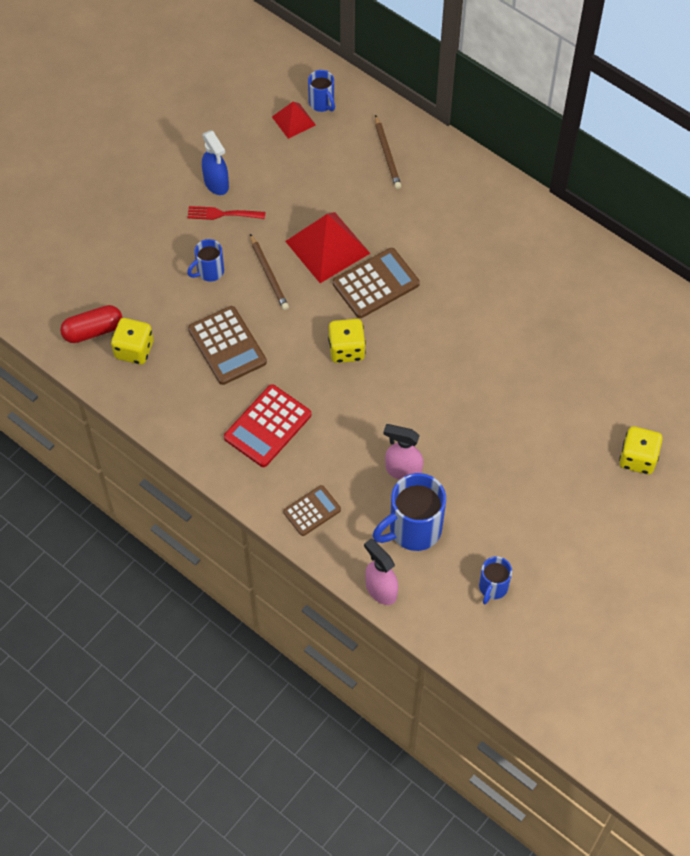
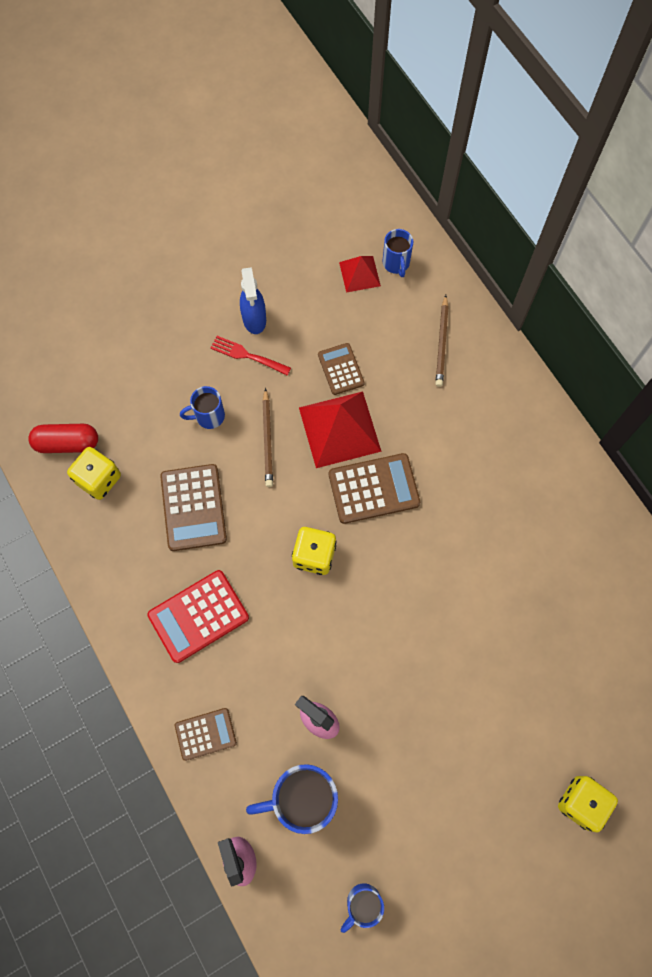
camera: 20 degrees right, 10 degrees up
(309, 200) = (341, 369): none -> brown calculator

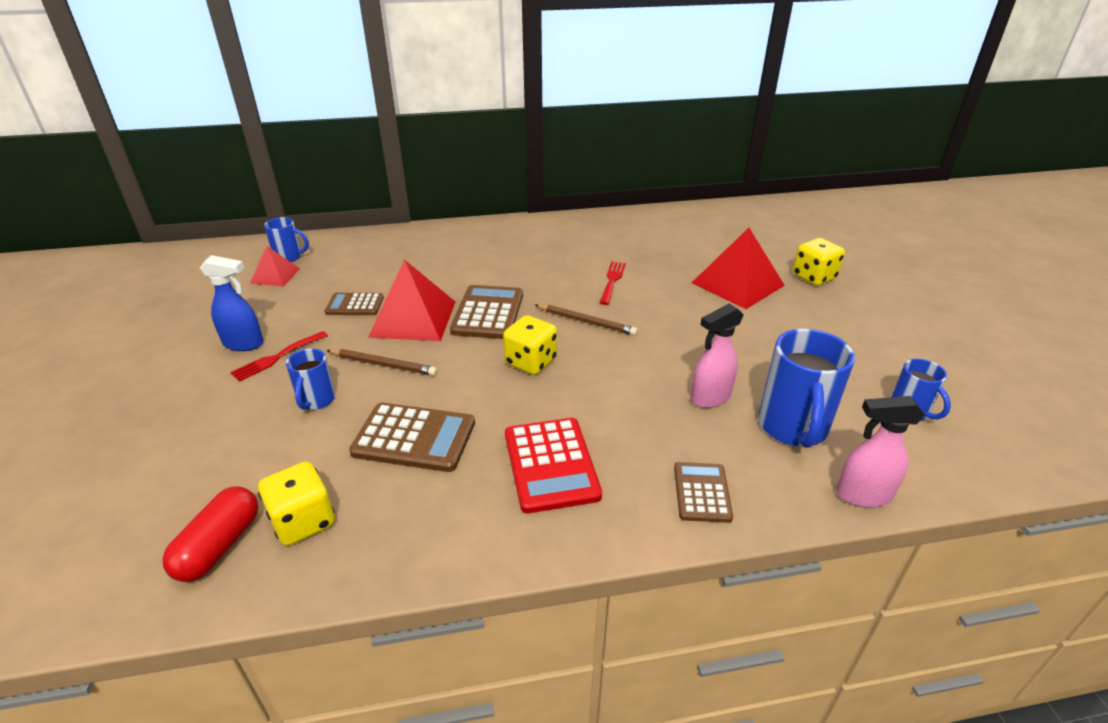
camera: 70 degrees left, 35 degrees down
(442, 343) = (385, 252): brown pencil -> brown pencil (586, 322)
(480, 584) = (612, 281): none -> red fork
(529, 718) = (738, 284): none -> red pyramid

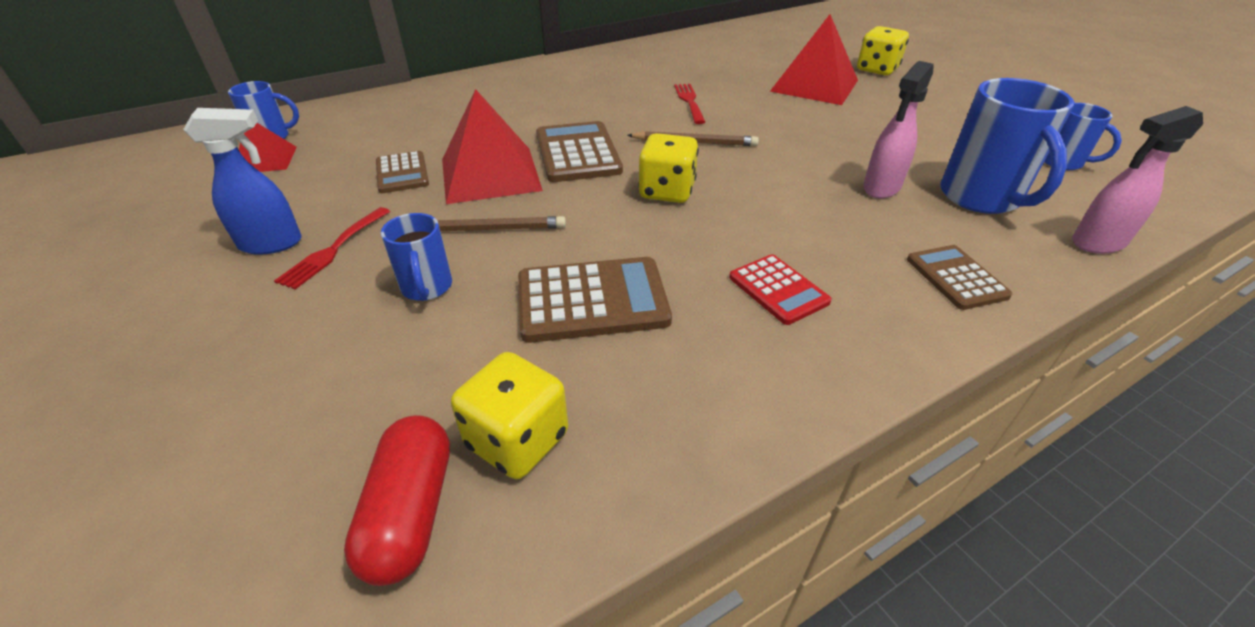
camera: 20 degrees left, 5 degrees up
(355, 305) = (402, 173): brown calculator -> brown calculator turned 90 degrees counterclockwise
(551, 464) = (778, 289): red calculator -> red calculator, size x0.62

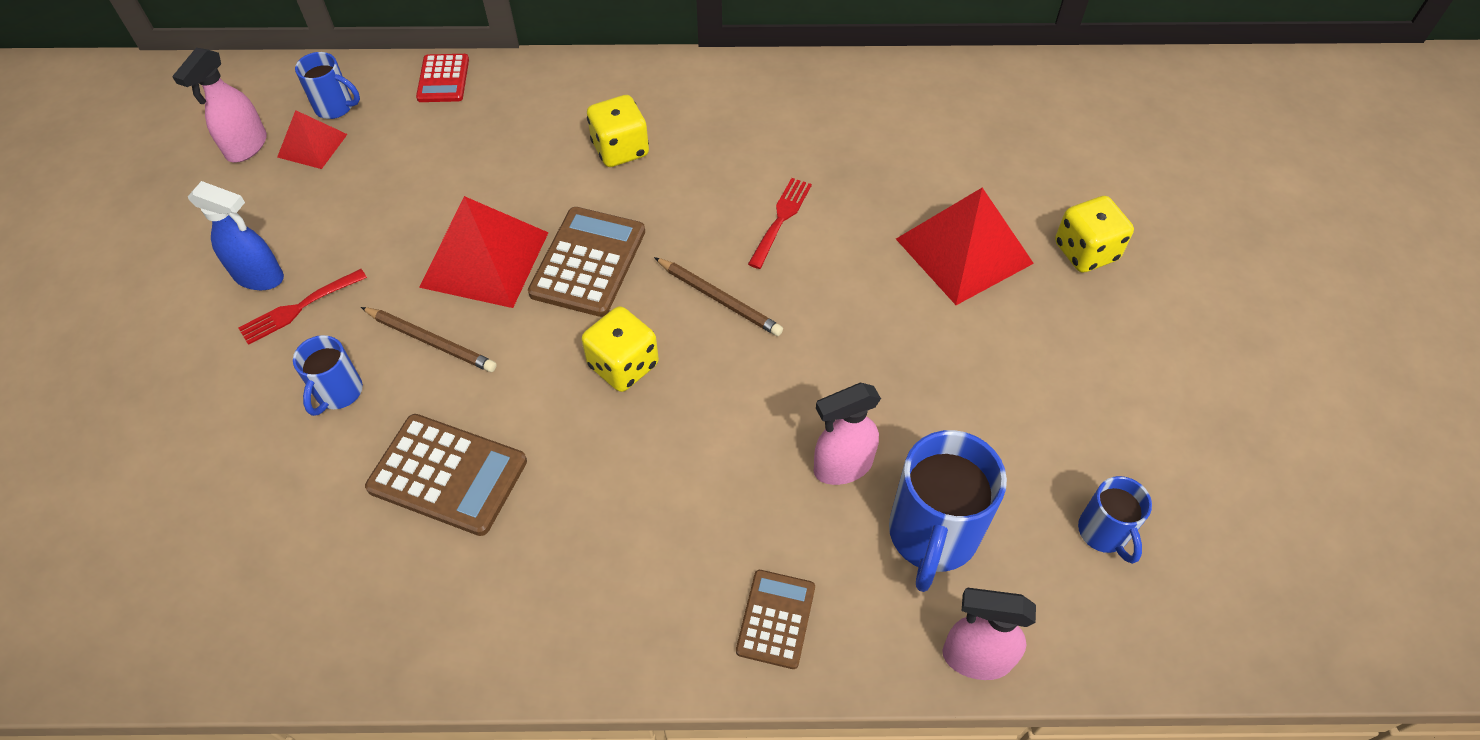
camera: 30 degrees right, 15 degrees up
(194, 176) = (246, 147): none -> pink spray bottle
(402, 173) = (411, 221): brown calculator -> none
(411, 512) = (207, 600): red capsule -> none
(517, 440) = (301, 581): yellow dice -> yellow dice (620, 149)
(778, 289) = (604, 545): red calculator -> red calculator (443, 79)

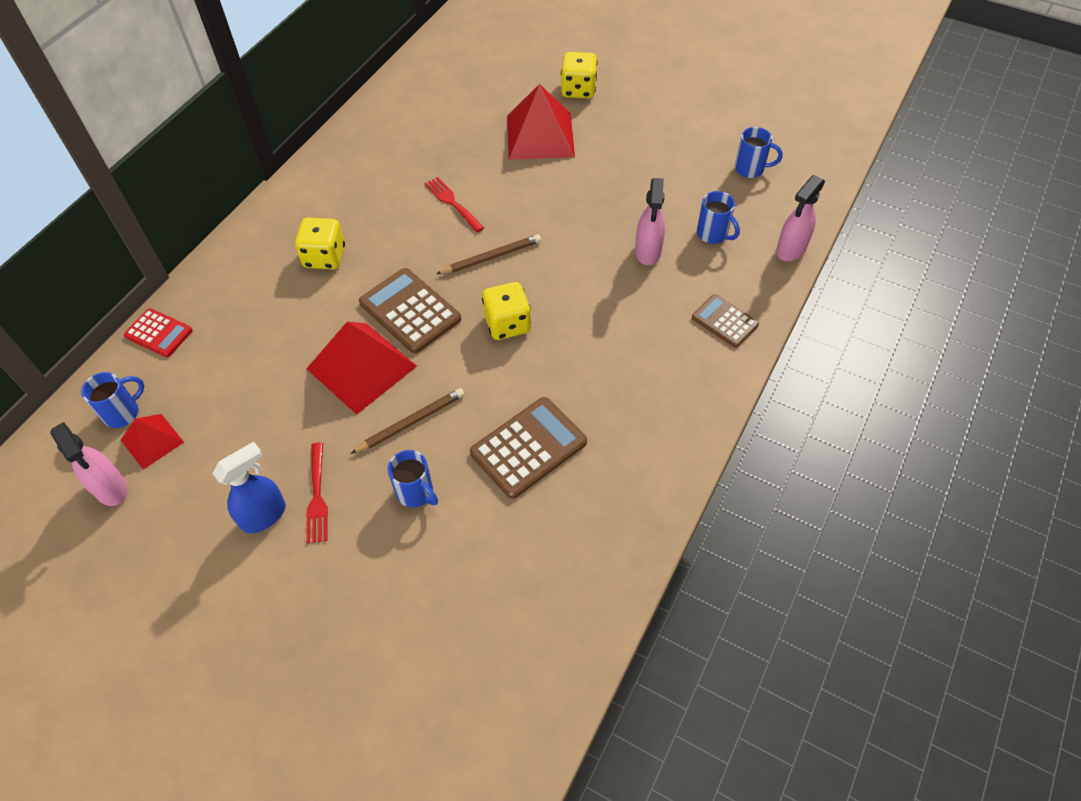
camera: 60 degrees left, 0 degrees up
(932, 535) = (713, 234): blue mug -> blue mug, size x0.56

